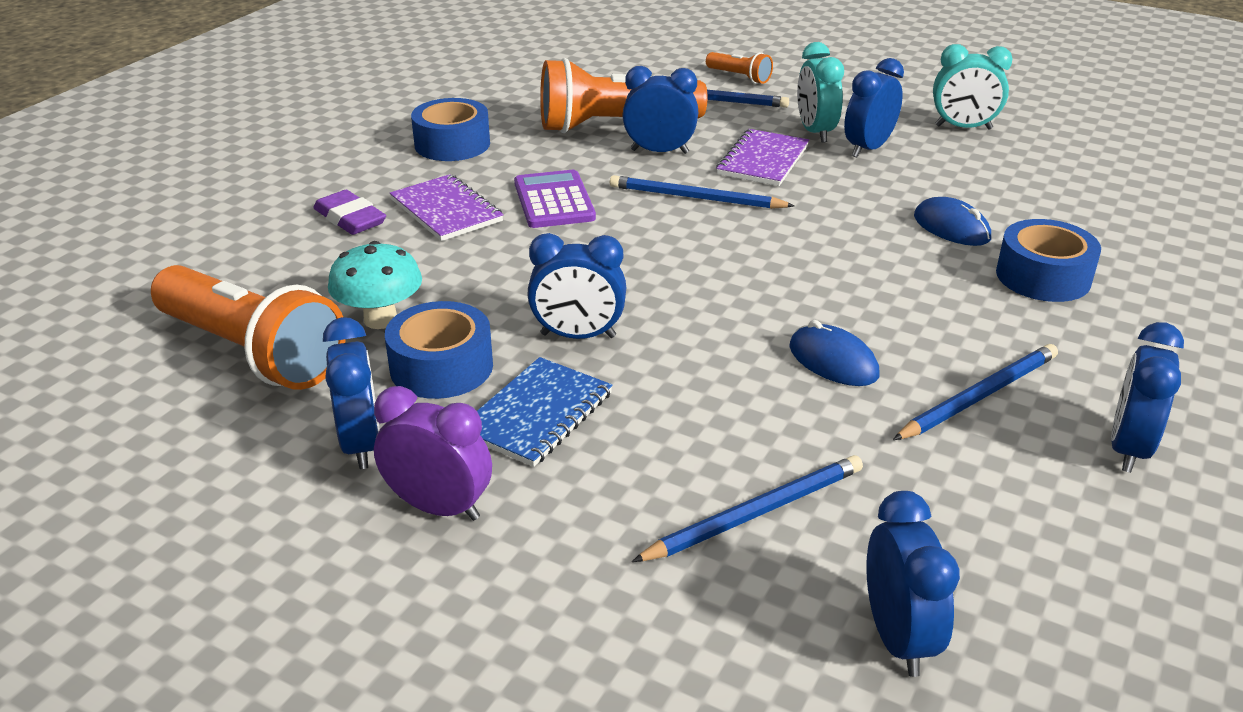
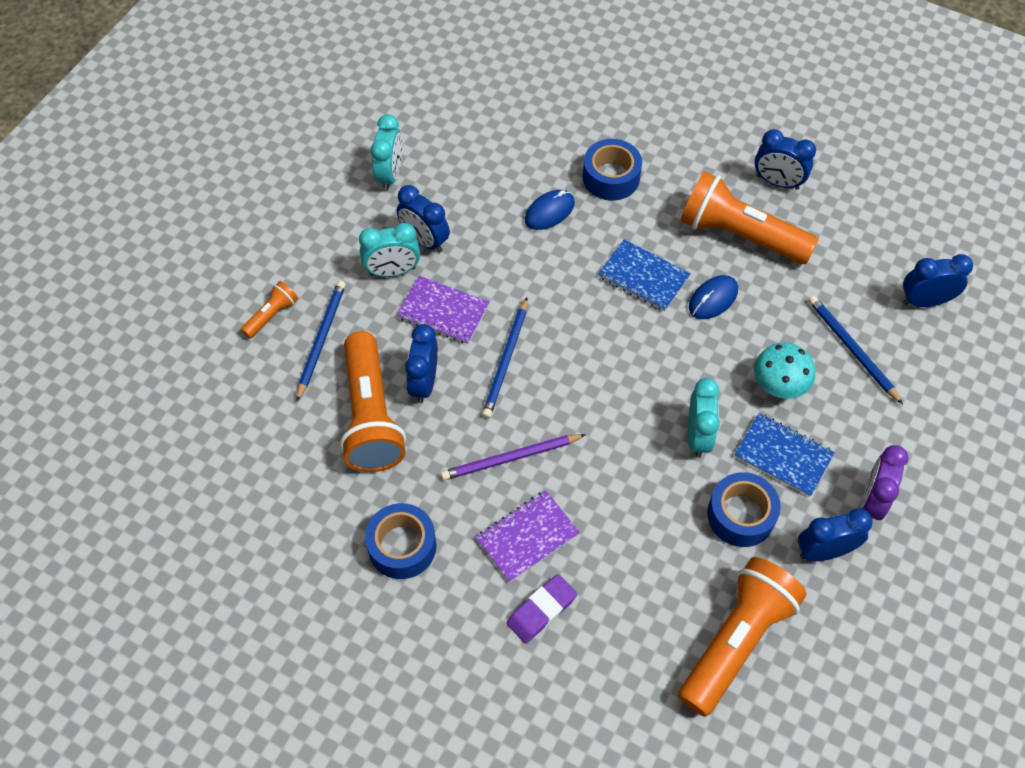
camera: 90 degrees left, 25 degrees up
(380, 319) = (688, 562): turquoise mushroom -> turquoise mushroom (778, 386)
(554, 201) = (510, 458): purple calculator -> purple pencil
(578, 336) = (698, 436): blue clock -> turquoise clock
(858, 299) = (643, 277): none -> blue notebook
(979, 396) = (740, 235): blue pencil -> orange flashlight

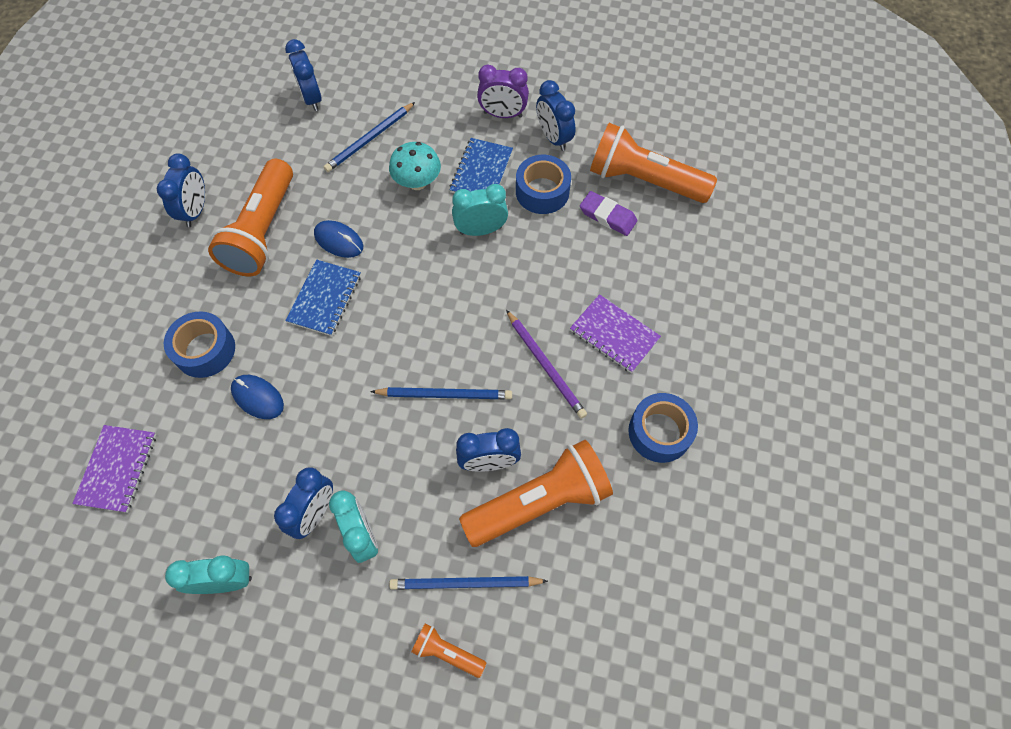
camera: 105 degrees left, 5 degrees up
(443, 312) = (402, 468): purple notebook -> purple notebook (117, 469)
(541, 610) = (672, 310): purple eraser -> purple eraser (607, 216)

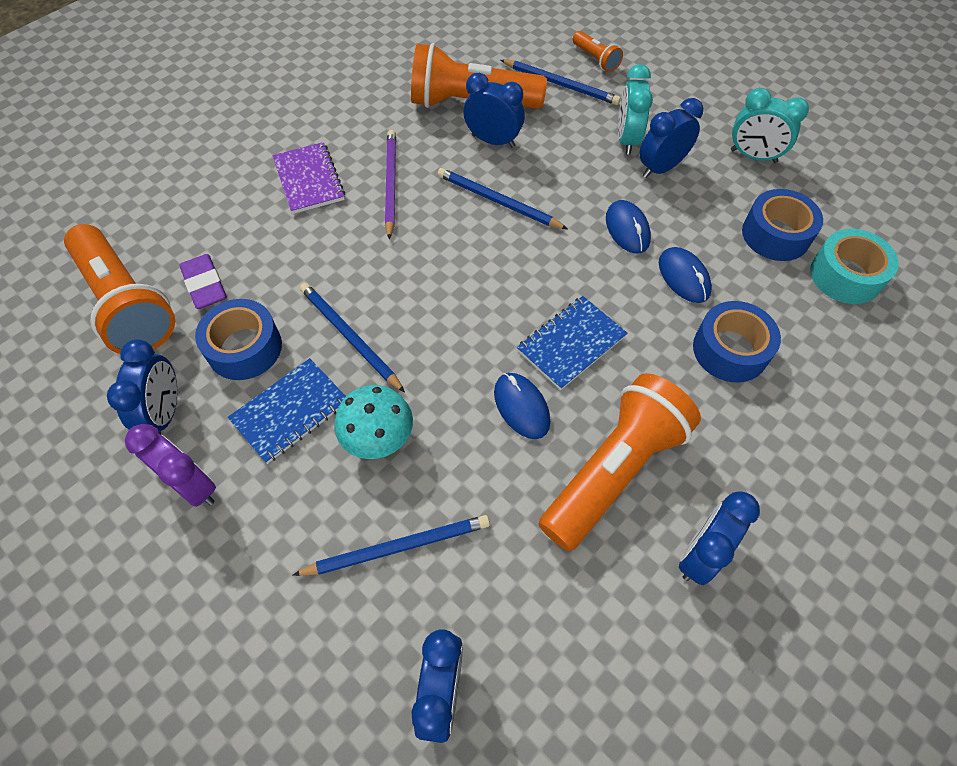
camera: 150 degrees left, 5 degrees down
(117, 469) = (845, 275): purple notebook -> turquoise tape
(321, 422) = (627, 229): none -> blue mouse
(480, 230) = (349, 337): turquoise clock -> blue pencil
(659, 432) = (341, 103): blue tape -> blue tape (775, 235)

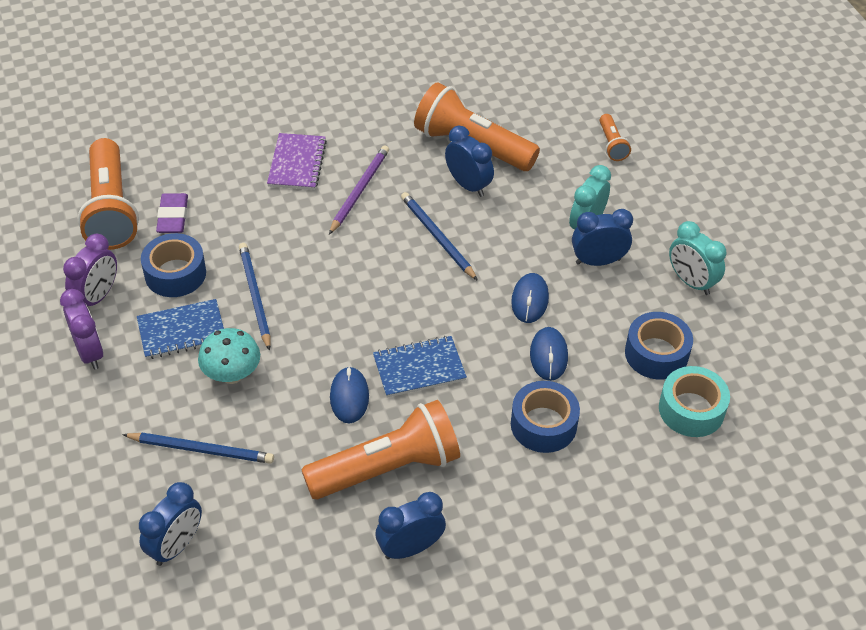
camera: 25 degrees right, 10 degrees down
(165, 412) = (97, 296): blue clock -> purple clock
(561, 84) = (563, 157): blue pencil -> none

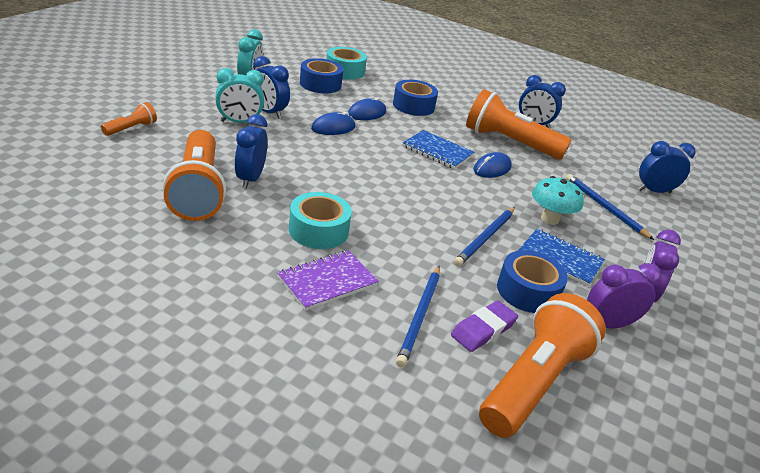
camera: 135 degrees left, 15 degrees down
(359, 190) = (318, 230): purple pencil -> turquoise tape
(437, 237) = (323, 176): blue pencil -> blue pencil (420, 316)

